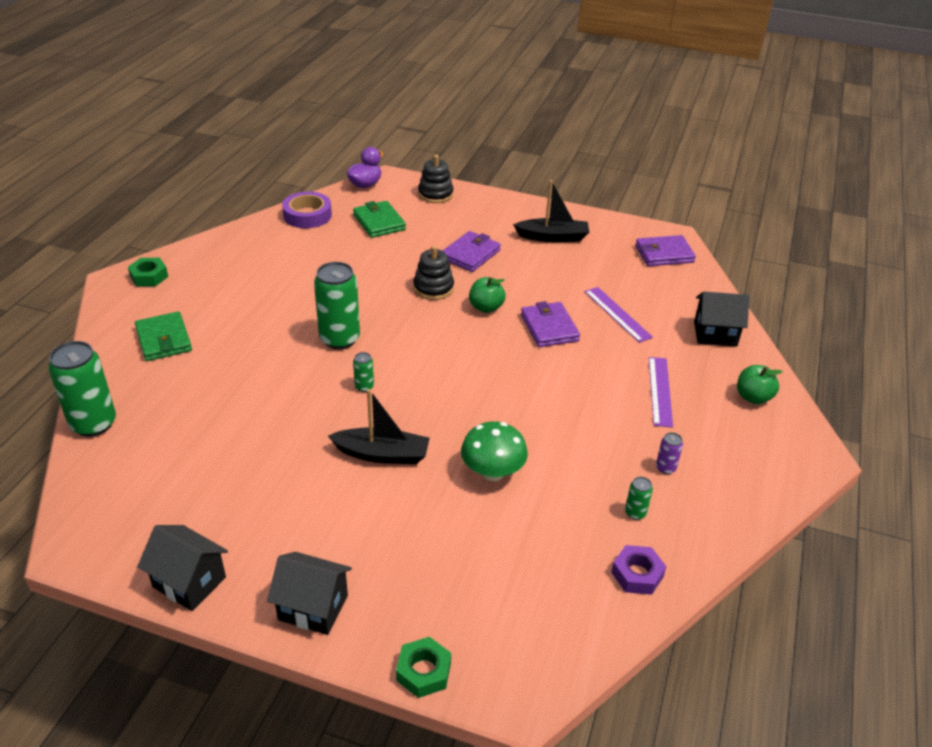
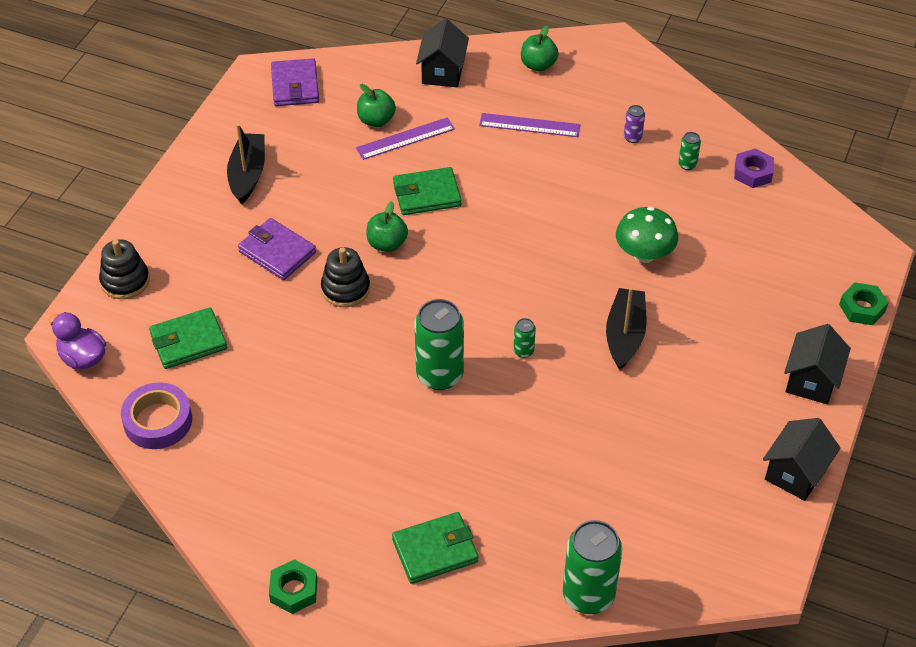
camera: 85 degrees left, 10 degrees up
(549, 328) = (427, 194): purple wallet -> green wallet
(635, 297) = (376, 120): none -> green apple

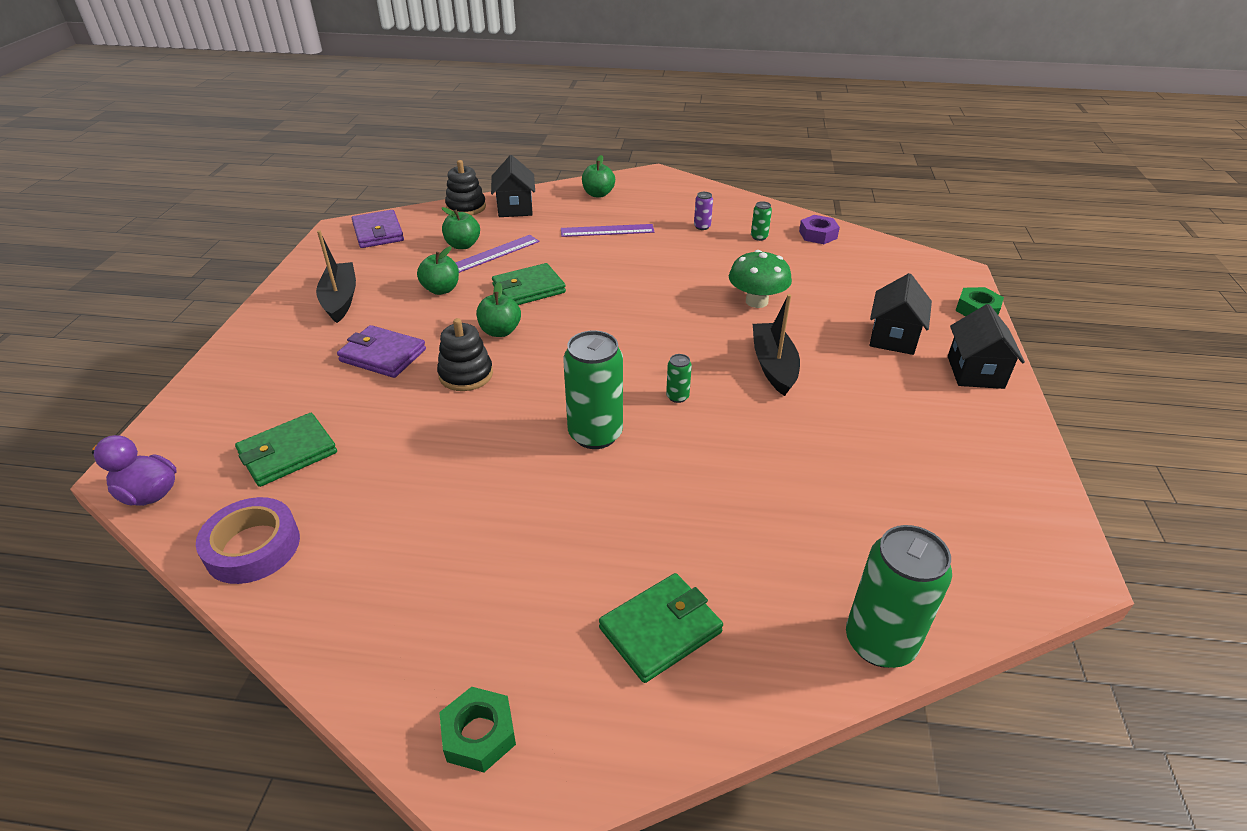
camera: 15 degrees left, 10 degrees down
(125, 281) = (205, 408): black stacking toy -> black stacking toy (466, 207)
(343, 179) = (441, 289): none -> green apple
(795, 473) = (1020, 455): black house -> black house (893, 338)

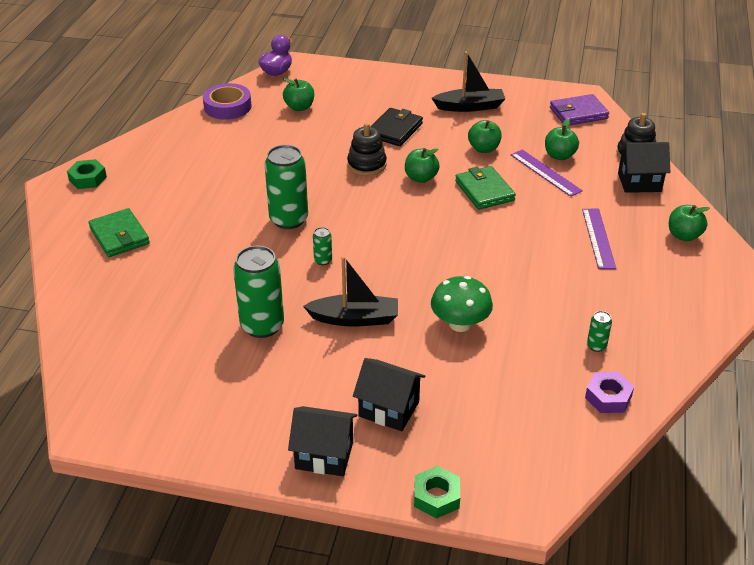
camera: 95 degrees right, 0 degrees up
(288, 453) = (299, 107): green wallet -> green apple
(383, 355) = (395, 130): purple wallet -> black wallet
(702, 227) = (616, 305): purple can -> none
(879, 642) = (74, 318): green can -> green can (262, 326)

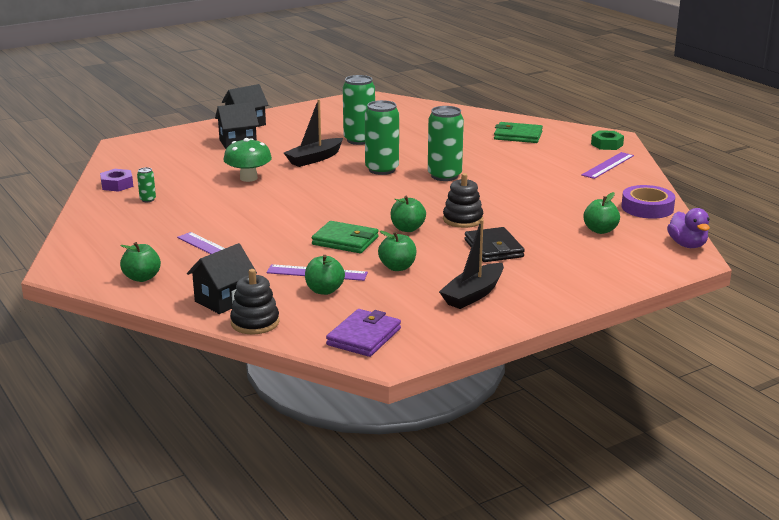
camera: 135 degrees right, 15 degrees down
(148, 156) = (608, 165): none -> purple ruler
(323, 260) = (382, 170): green can -> green can, size x2.24
(436, 497) = (172, 132): green nut -> none

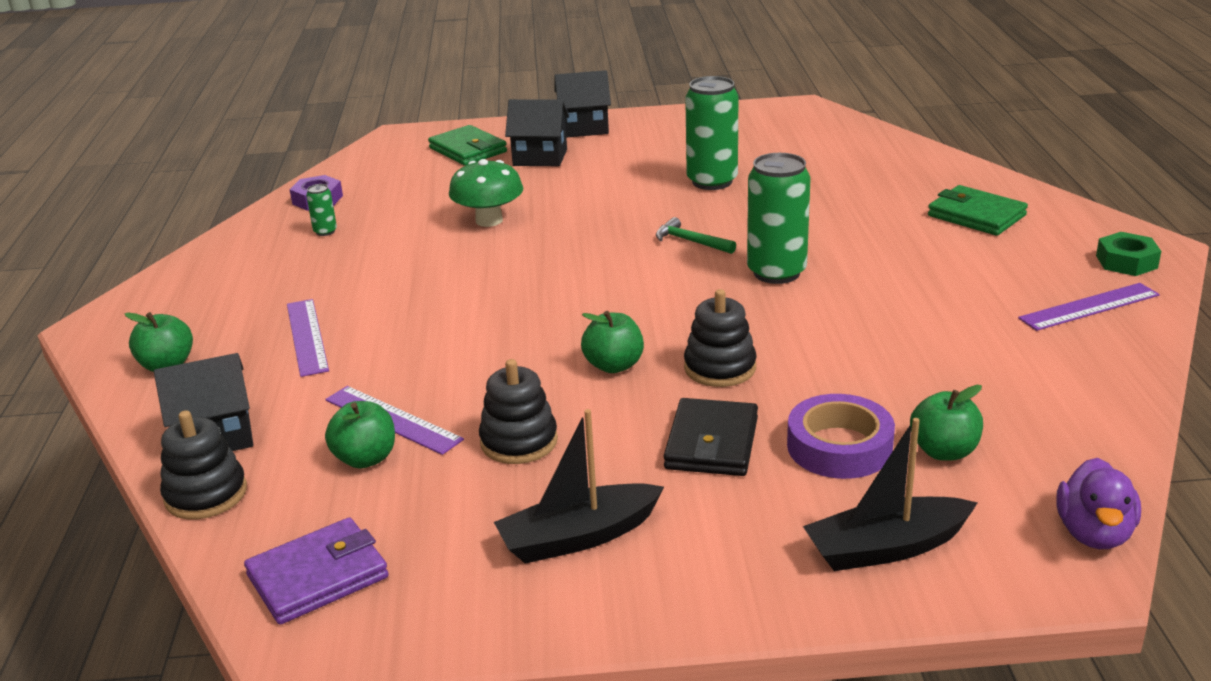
camera: 30 degrees right, 5 degrees up
(314, 159) = (613, 203): black boat -> black boat (886, 548)
(345, 241) = (497, 367): green wallet -> green wallet (468, 150)
(382, 170) = (691, 241): green can -> green hammer
(397, 267) = (519, 441): green apple -> black stacking toy
(647, 208) = (1085, 420): purple tape -> purple tape (839, 447)

